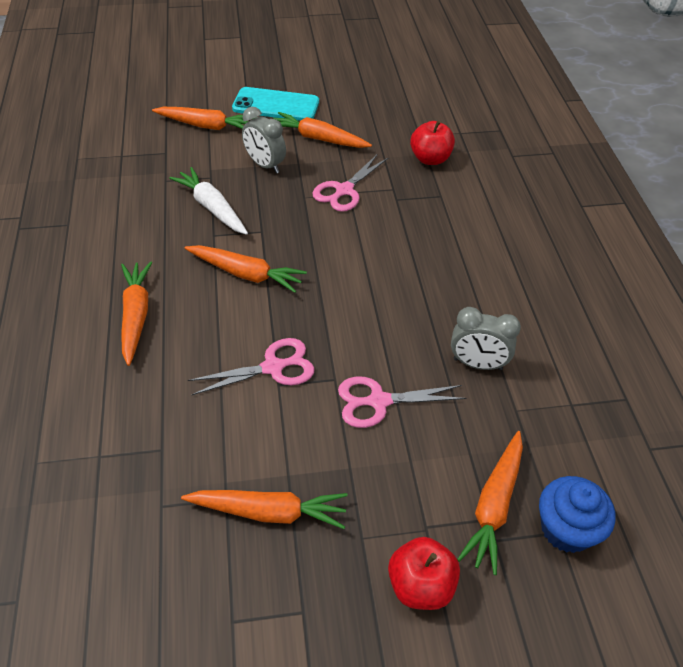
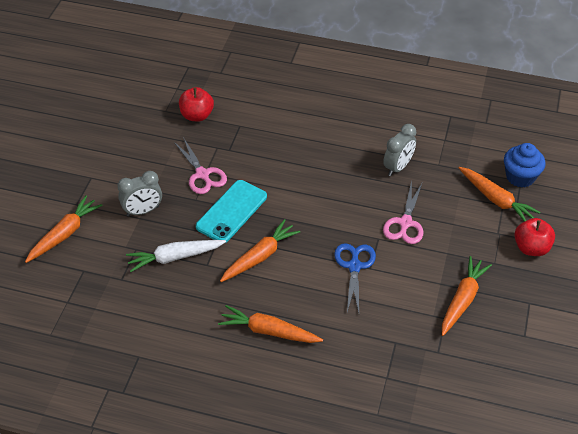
camera: 65 degrees left, 0 degrees up
(273, 367) = (354, 266): pink scissors -> blue scissors
(276, 105) = (67, 181): turquoise phone -> turquoise phone (231, 211)
(318, 138) = (130, 169): orange carrot -> none

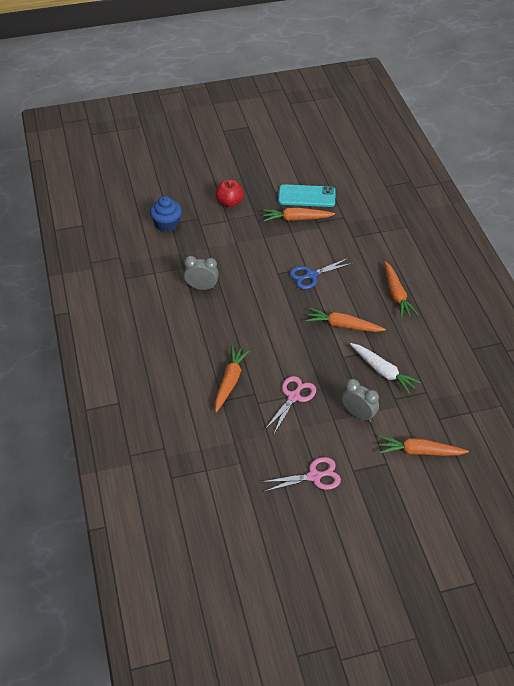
camera: 120 degrees left, 0 degrees up
(197, 115) = (231, 436): red apple -> none
(231, 211) = (316, 360): turquoise phone -> turquoise phone (306, 196)
(405, 223) = (253, 265): pink scissors -> pink scissors (314, 476)
(496, 200) = (198, 229): orange carrot -> orange carrot (230, 381)

